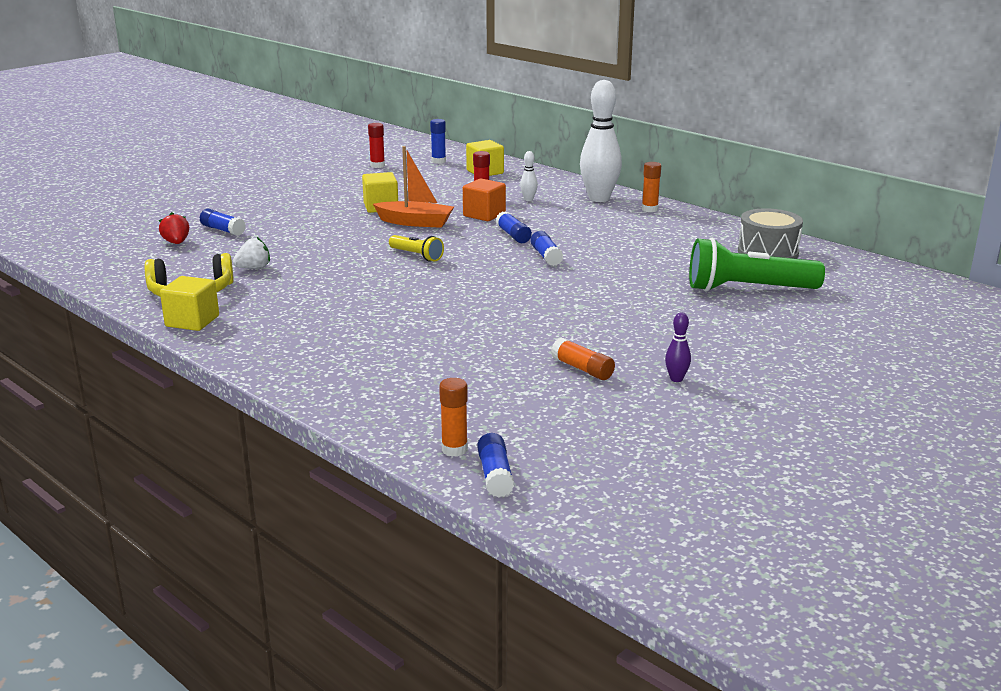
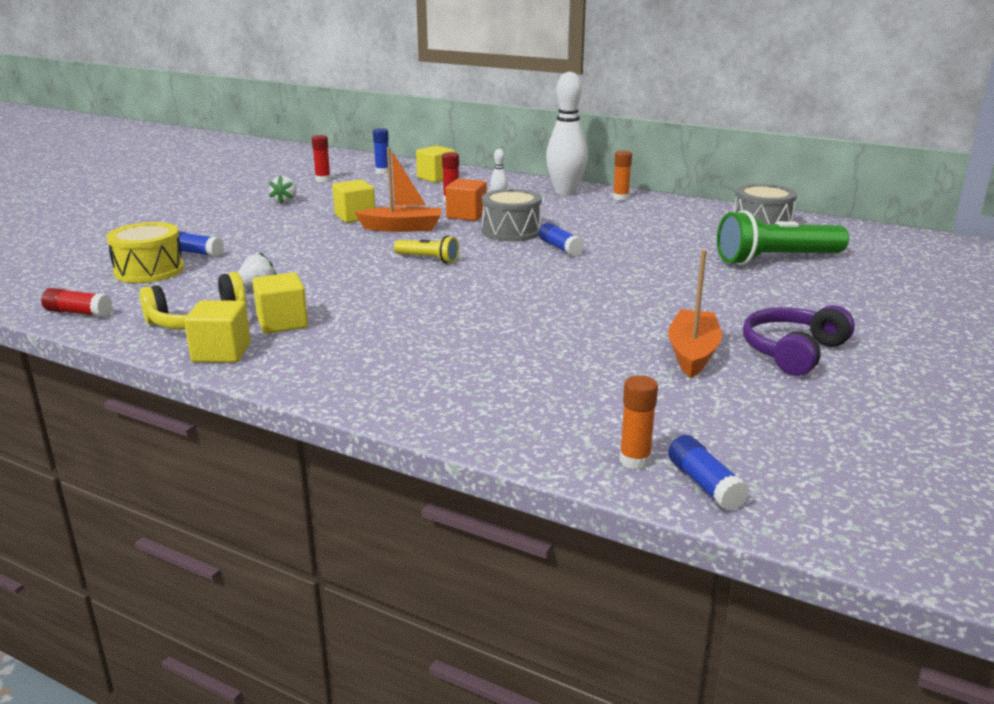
camera: 15 degrees left, 0 degrees up
(103, 275) = (78, 313): none -> red glue stick
(176, 243) = (149, 270): red strawberry -> yellow drum
(255, 301) = (282, 323): none -> yellow cube
(329, 186) = (285, 201): none -> white strawberry
(513, 235) = (511, 231): blue glue stick -> grey drum
(582, 369) = (692, 353): orange glue stick -> orange boat
(676, 379) = (793, 352): purple bowling pin -> purple headphones

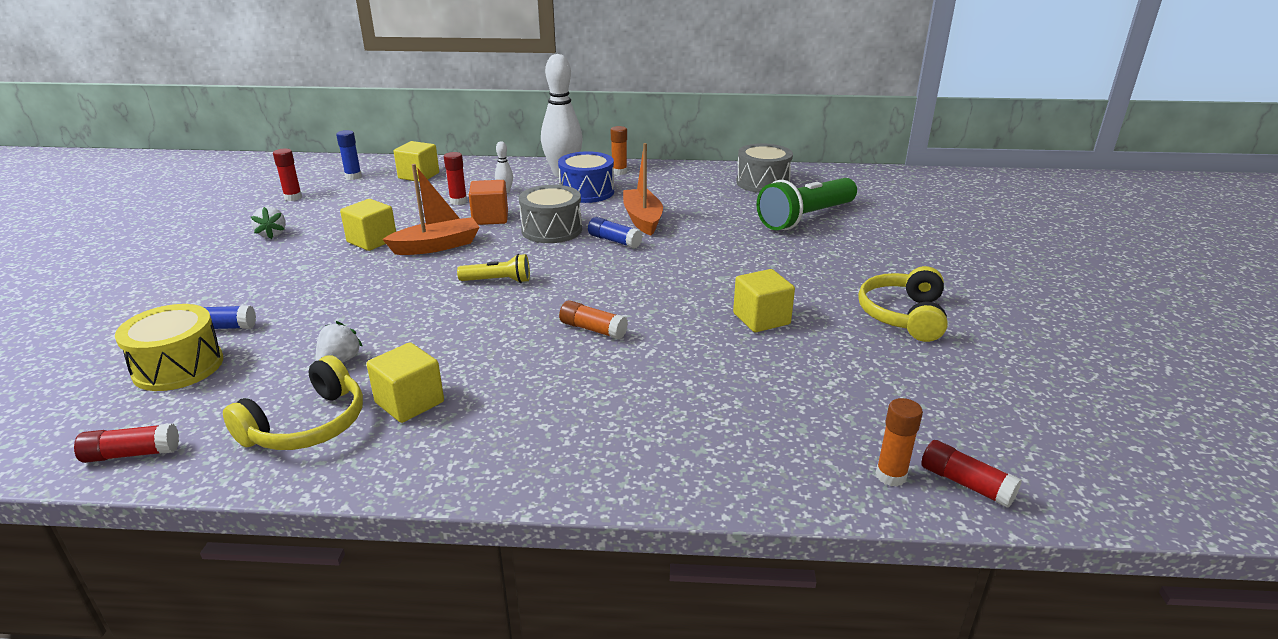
camera: 25 degrees left, 5 degrees up
(221, 352) = (372, 463): yellow cube -> yellow cube (761, 319)
(473, 305) = (593, 329): none -> orange glue stick
(573, 209) = (587, 192): none -> blue drum
(692, 353) = (830, 338): orange boat -> orange boat (642, 219)
(704, 484) = (965, 484): blue glue stick -> red glue stick
(793, 352) = (903, 316): purple headphones -> yellow headphones

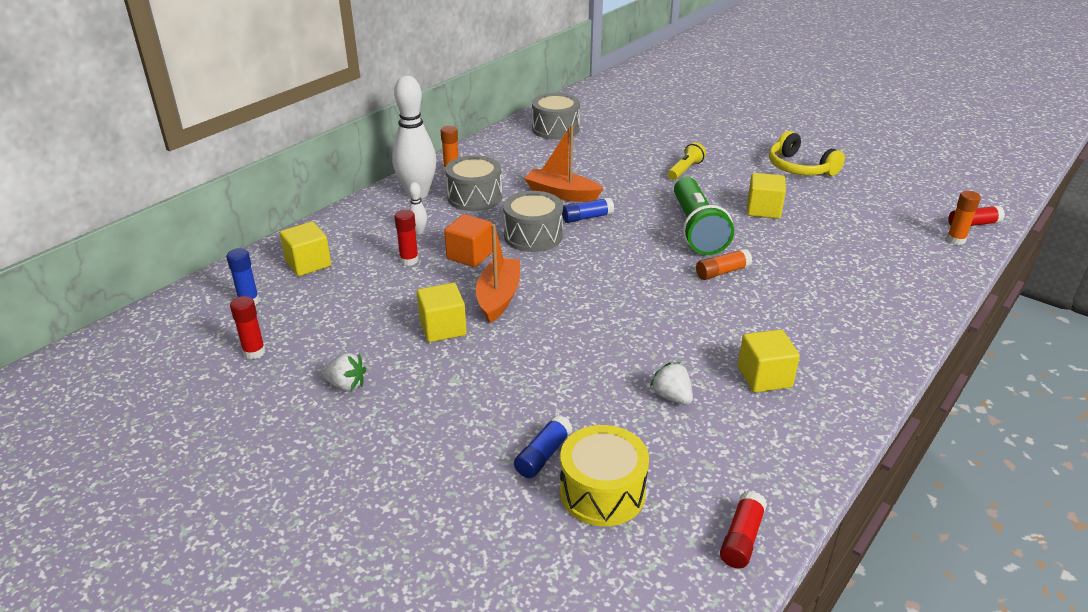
camera: 55 degrees left, 5 degrees up
(307, 425) = (762, 433): yellow headphones -> none
(498, 281) = (603, 287): yellow flashlight -> yellow flashlight (685, 170)
(587, 192) = (474, 197): blue drum -> grey drum
(805, 218) = (635, 139): green flashlight -> green flashlight (696, 229)

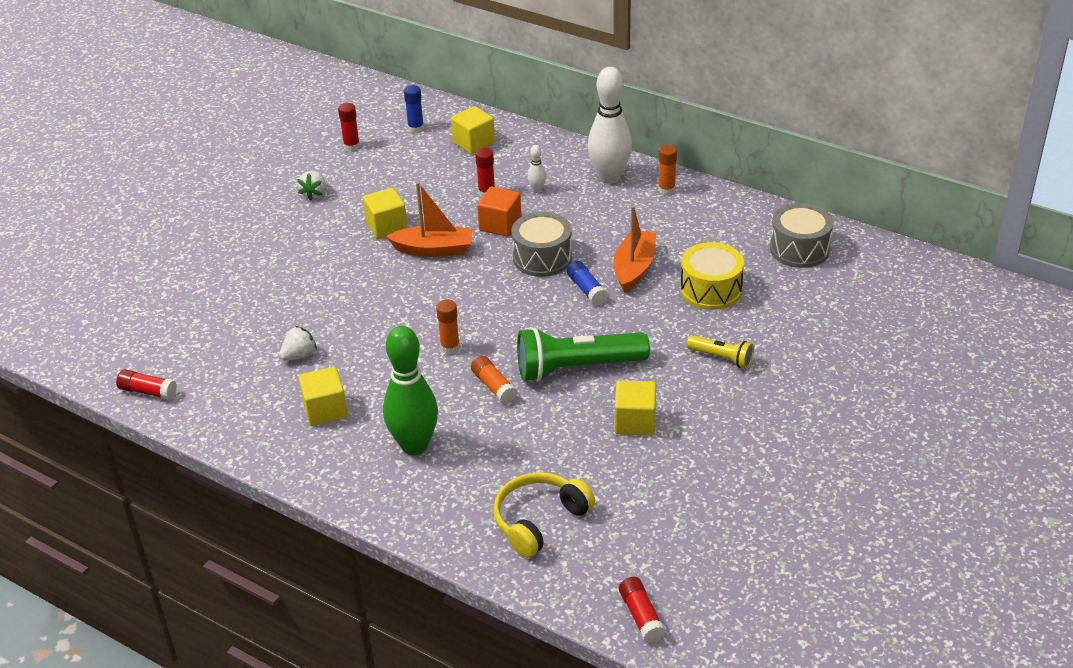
camera: 85 degrees right, 5 degrees up
(474, 197) = (612, 212): grey drum -> none
(543, 455) = (236, 294): blue glue stick -> none
(602, 492) = (197, 324): yellow drum -> yellow drum (711, 290)
(800, 168) = (759, 461): yellow headphones -> yellow headphones (539, 520)
(810, 320) = (414, 445): none -> green bowling pin
(955, 240) = (595, 590): orange glue stick -> orange glue stick (450, 348)

